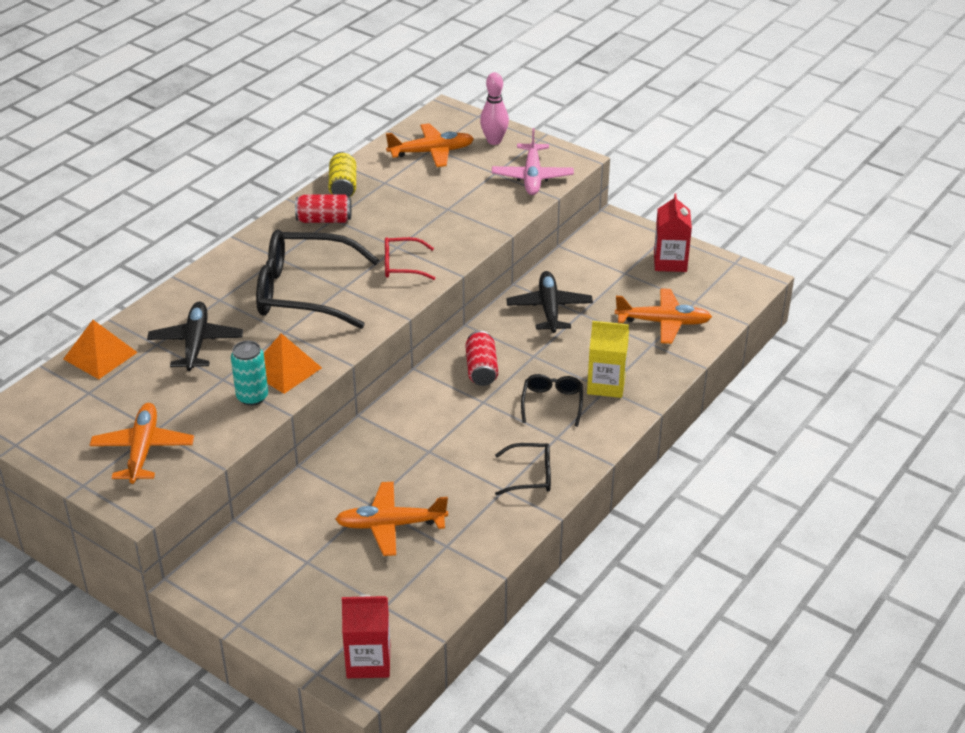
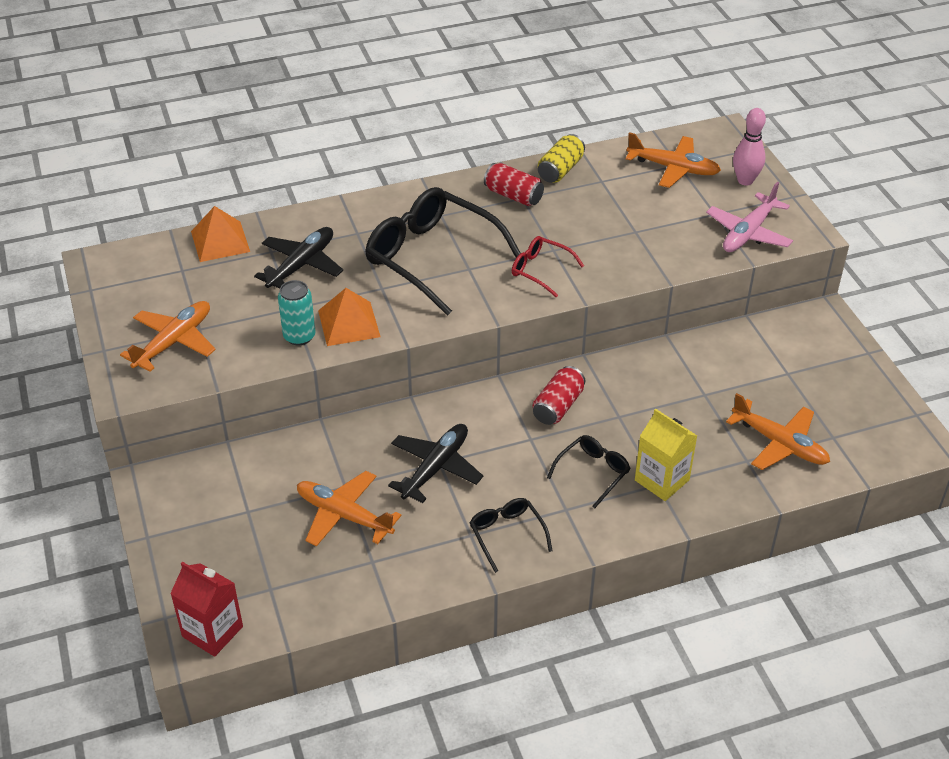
camera: 35 degrees right, 5 degrees up
(531, 476) = (507, 534): black glasses -> black glasses turned 150 degrees counterclockwise
(549, 309) = (677, 376): black plane -> black plane (435, 468)
(670, 262) = (846, 383): red carton -> none

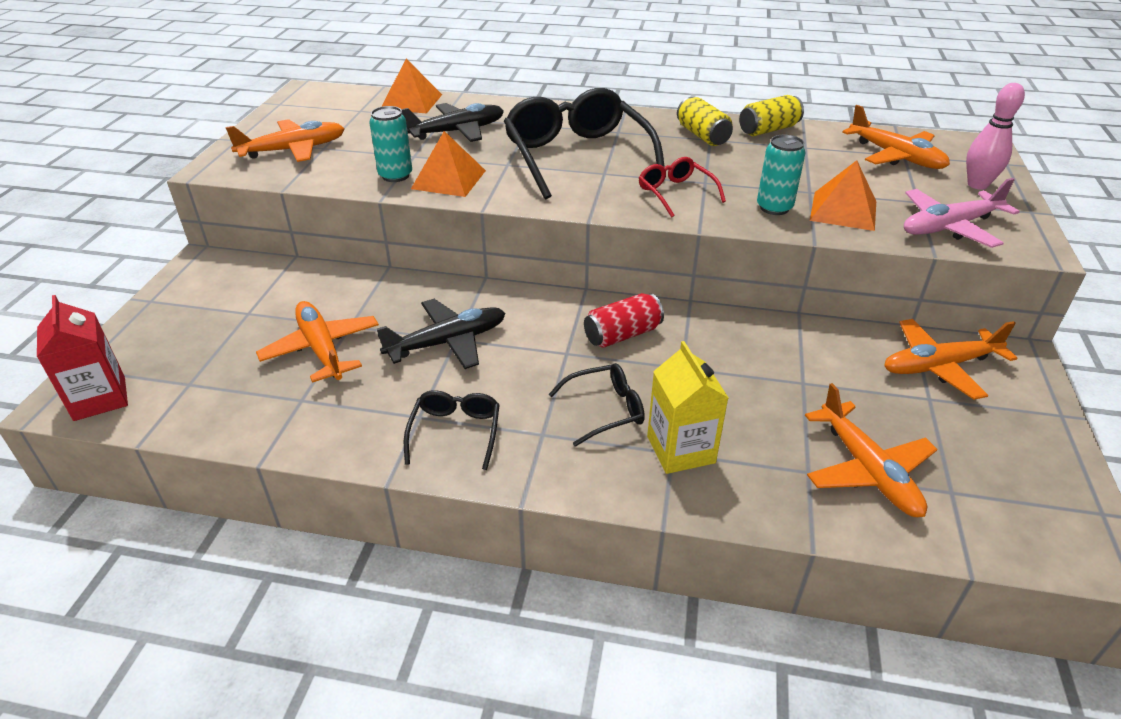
camera: 30 degrees right, 5 degrees down
(513, 195) = (702, 135): red can -> yellow can
(621, 258) = (774, 208): none -> turquoise can
(670, 243) = (843, 210): none -> orange pyramid
(781, 344) = (939, 366): none -> orange plane

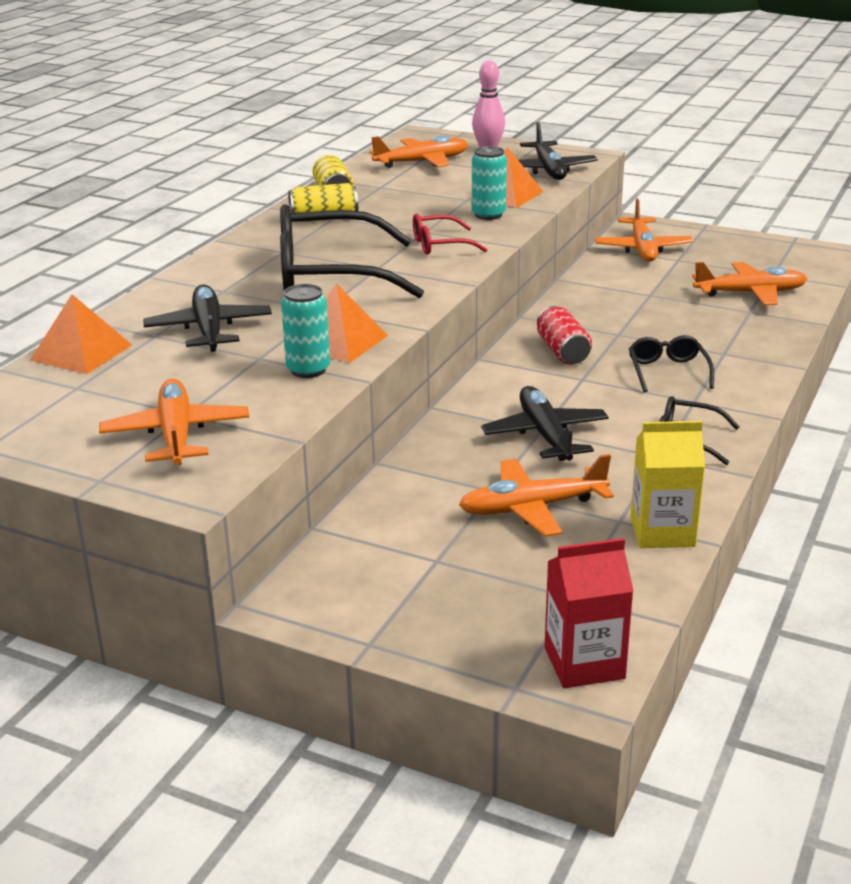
camera: 75 degrees left, 10 degrees down
(680, 450) = (721, 349): yellow carton -> yellow carton (662, 532)
(950, 227) = (548, 170): pink plane -> black plane

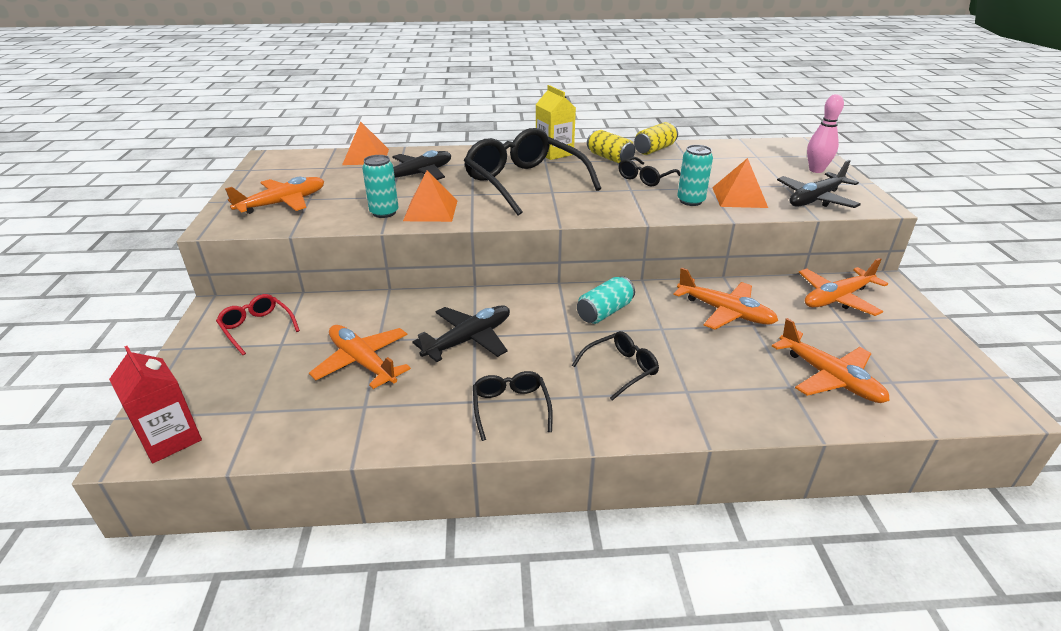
camera: 60 degrees right, 5 degrees up
(405, 218) = (645, 178): none -> black glasses
(421, 162) = (751, 158): orange plane -> orange plane (724, 312)
(440, 245) = (614, 199): red glasses -> red glasses (257, 328)
(562, 351) = (604, 312): red can -> turquoise can
(662, 532) = (357, 431): yellow carton -> yellow carton (554, 153)

